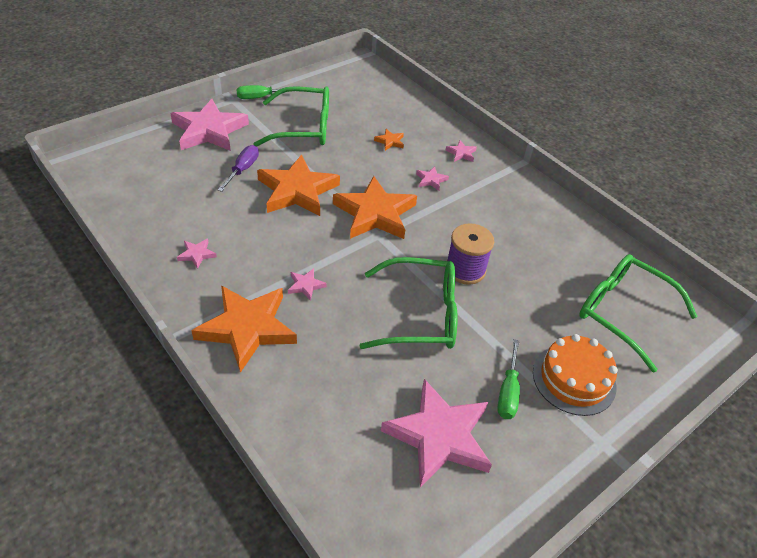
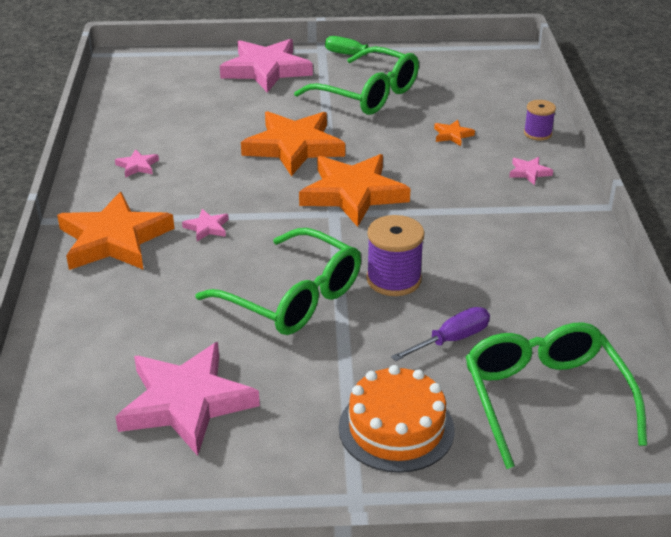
camera: 40 degrees right, 10 degrees down
(242, 170) = (260, 112): purple screwdriver -> purple screwdriver (451, 340)
(431, 180) = (457, 185): pink star -> none
(437, 121) = (537, 133): none -> purple spool
(508, 392) = (304, 403): green screwdriver -> none

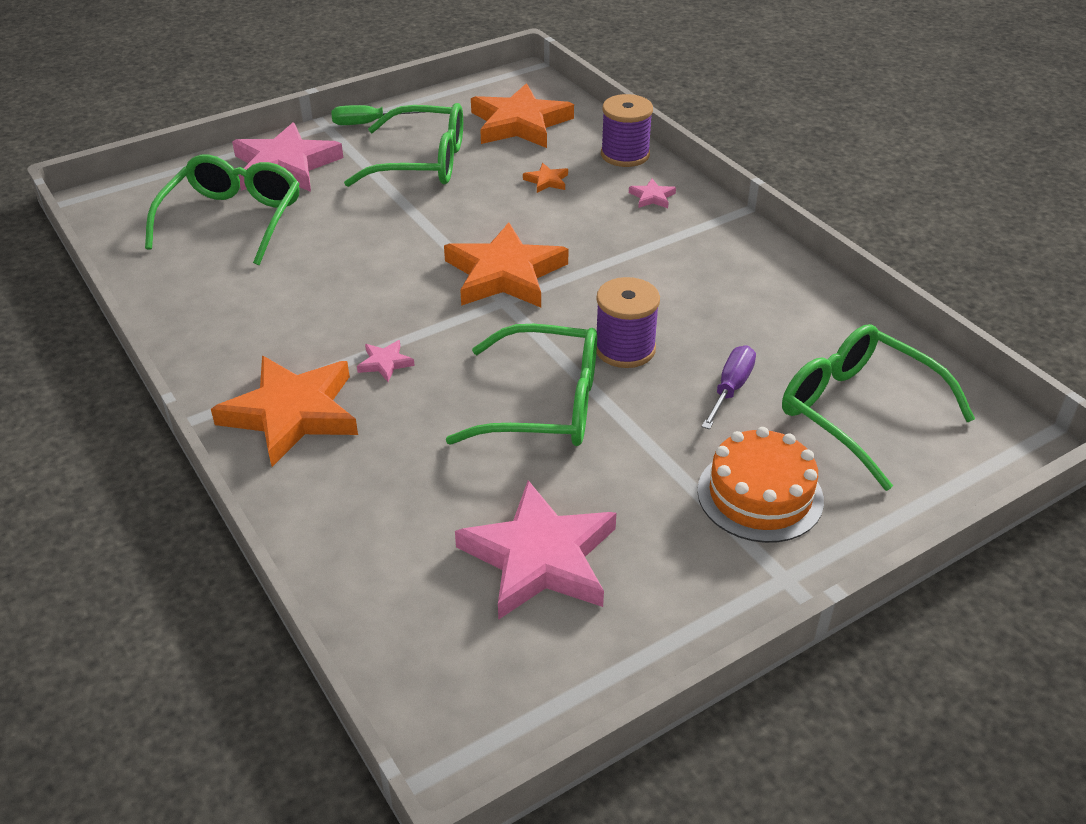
camera: 30 degrees left, 5 degrees up
(137, 166) = (239, 321): pink star -> none
(196, 97) = (233, 219): none -> green glasses
(294, 147) = (397, 243): orange star -> orange star (520, 123)
(537, 133) = (625, 155): purple spool -> purple spool, size x1.61

